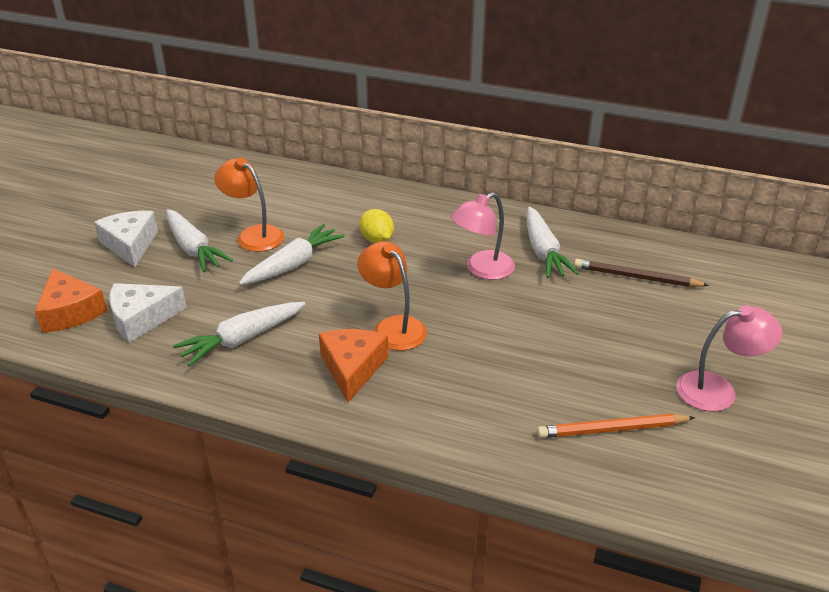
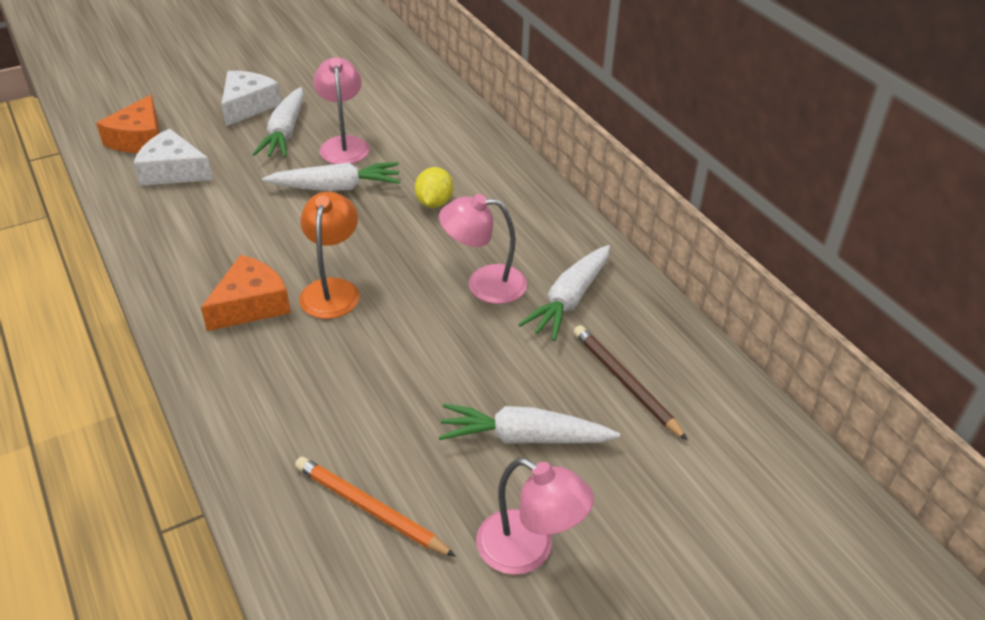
camera: 40 degrees right, 5 degrees up
(242, 339) = (211, 229): white carrot -> white carrot (524, 437)
(253, 235) = (344, 144): orange lamp -> pink lamp

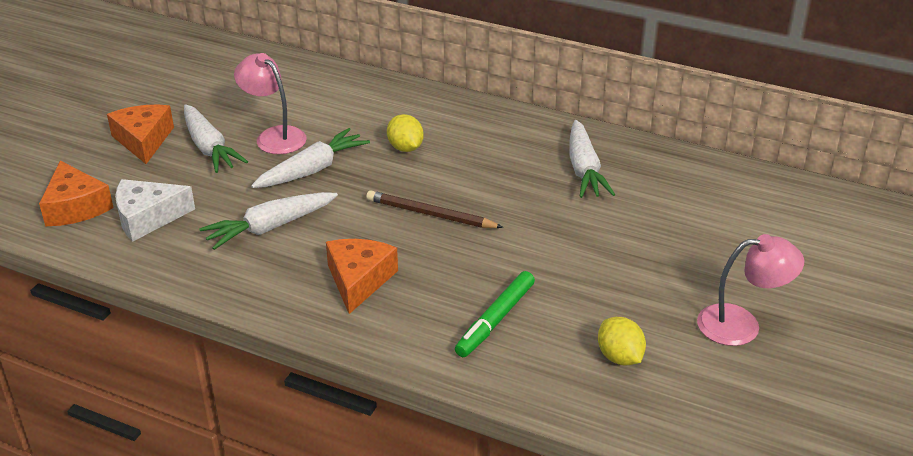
camera: 35 degrees left, 5 degrees down
(248, 106) = (143, 140): white cheese -> orange cheese
(310, 405) = (495, 320): none -> green marker
(332, 289) = (408, 240): orange lamp -> none
(370, 509) = (619, 357): orange pencil -> yellow lemon
(484, 284) = (513, 185): pink lamp -> none
(524, 437) = (660, 265): white carrot -> white carrot (270, 227)
(625, 383) = (680, 202): brown pencil -> brown pencil (431, 214)

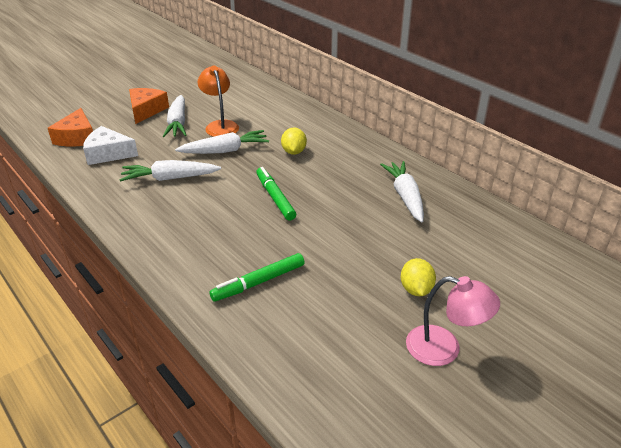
camera: 25 degrees right, 0 degrees up
(274, 136) = (220, 125): pink lamp -> orange lamp
(359, 280) = (193, 227): orange cheese -> none
(431, 214) = (275, 197): brown pencil -> green marker
(584, 169) = (405, 196): white carrot -> white carrot turned 150 degrees clockwise
(619, 357) = (326, 341): yellow lemon -> yellow lemon (416, 289)

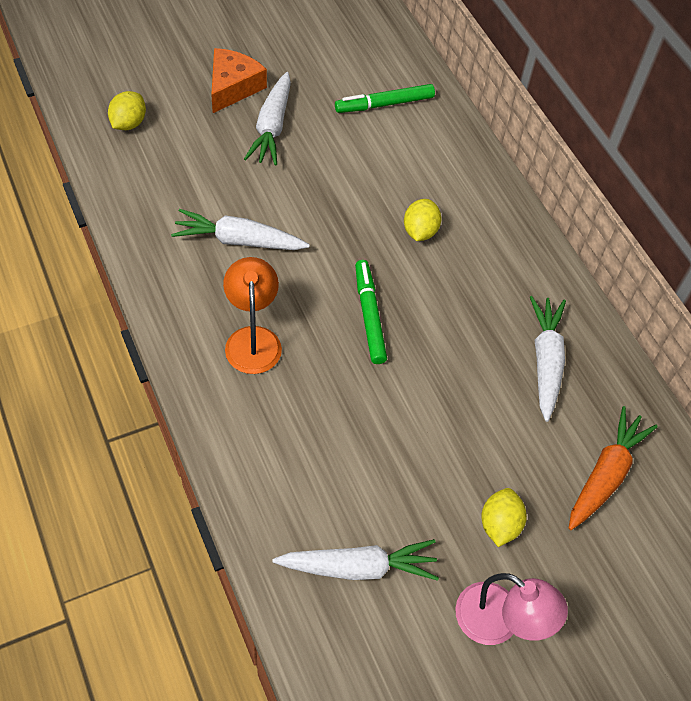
camera: 10 degrees right, 20 degrees up
(77, 137) = (128, 123): orange cheese -> yellow lemon
(108, 154) = (165, 169): white cheese -> none
(220, 125) = (330, 148): orange lamp -> orange lamp (253, 339)
(225, 150) = (325, 203): white carrot -> white carrot (358, 567)
(259, 282) = (310, 458): green marker -> green marker (384, 104)
(475, 245) = (605, 474): none -> orange carrot

